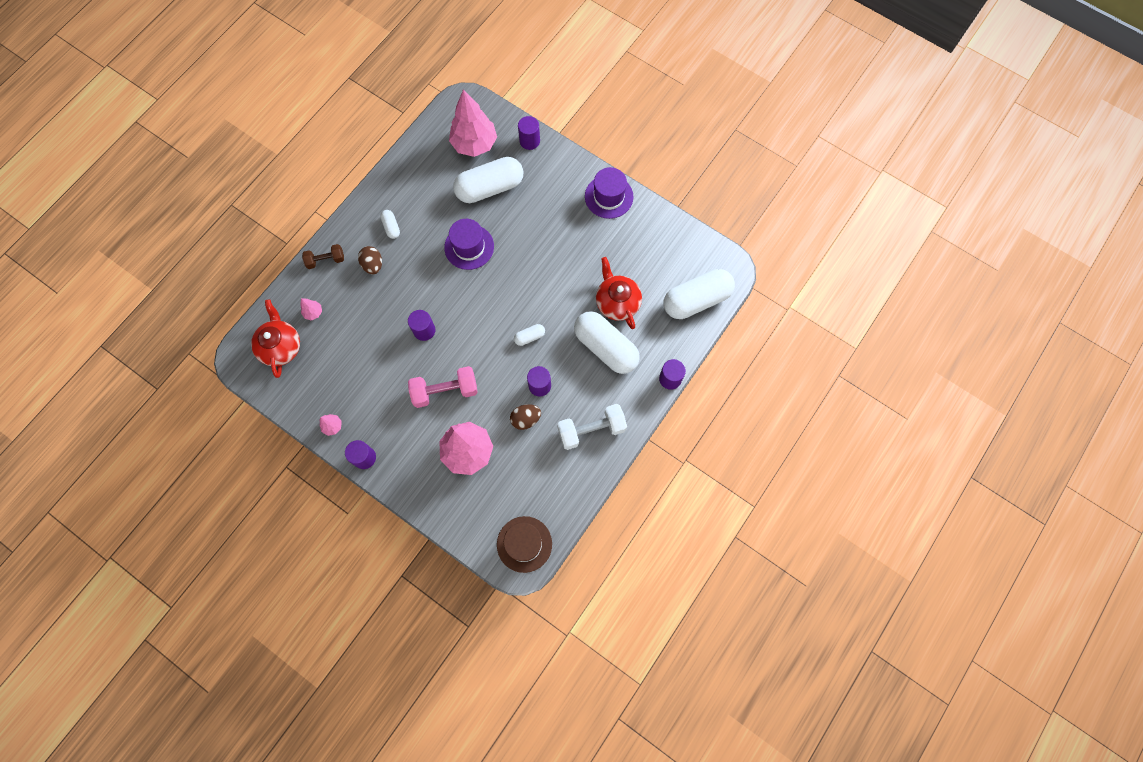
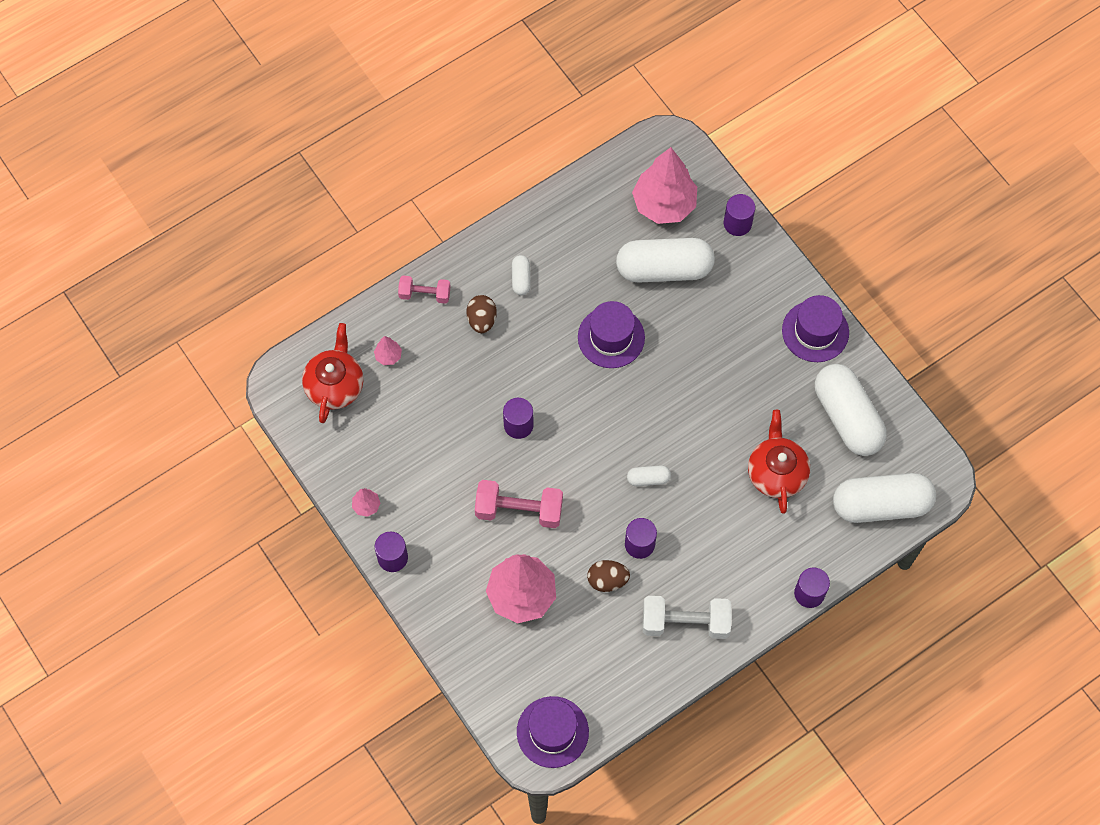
camera: 20 degrees right, 5 degrees down
(326, 260) = (425, 294): brown dumbbell -> pink dumbbell
(524, 544) = (552, 732): brown hat -> purple hat
(605, 347) = (741, 525): white capsule -> white capsule (847, 417)

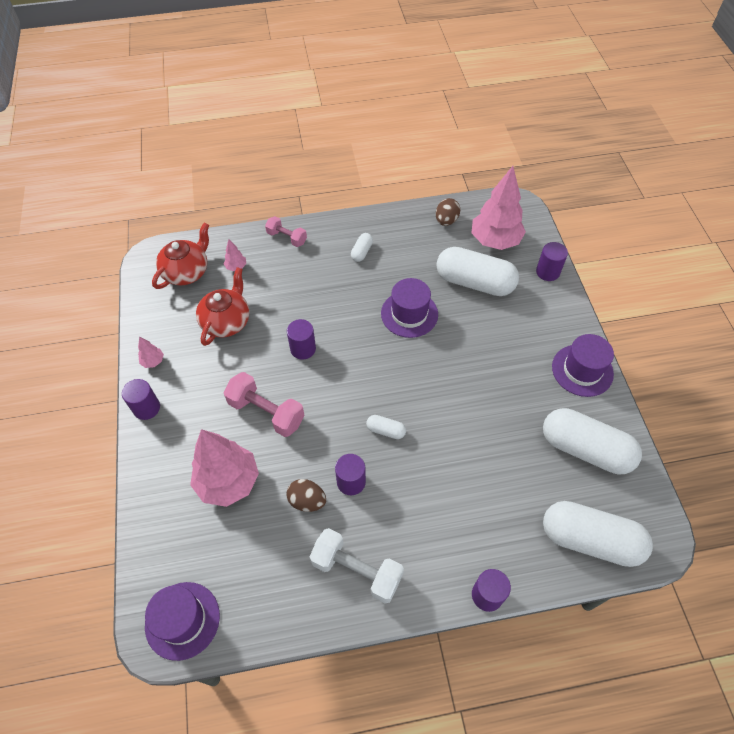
camera: 25 degrees right, 10 degrees down
(482, 320) = (317, 268): brown egg -> brown egg (446, 221)
(776, 472) = (501, 470): red teapot -> red teapot (227, 321)
(847, 417) = (585, 449): white capsule -> white capsule turned 60 degrees counterclockwise

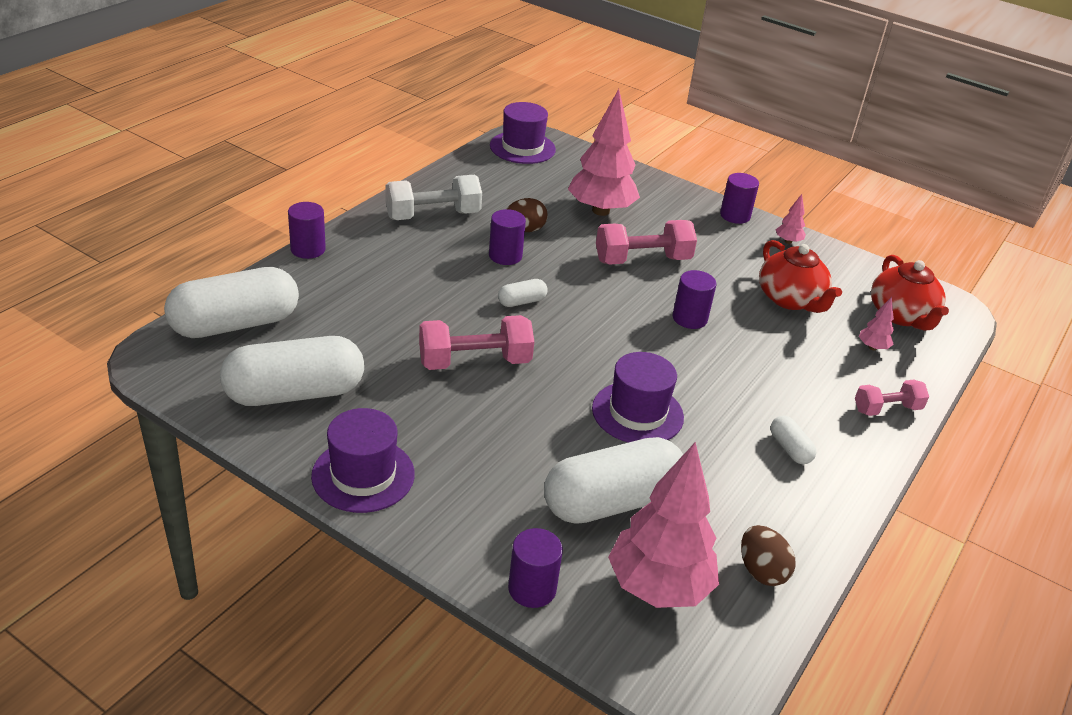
camera: 130 degrees right, 20 degrees down
(461, 403) = (474, 362): none -> pink dumbbell

